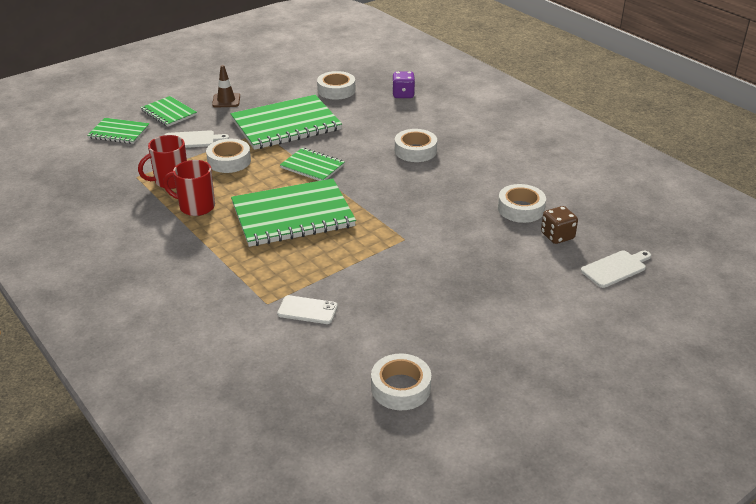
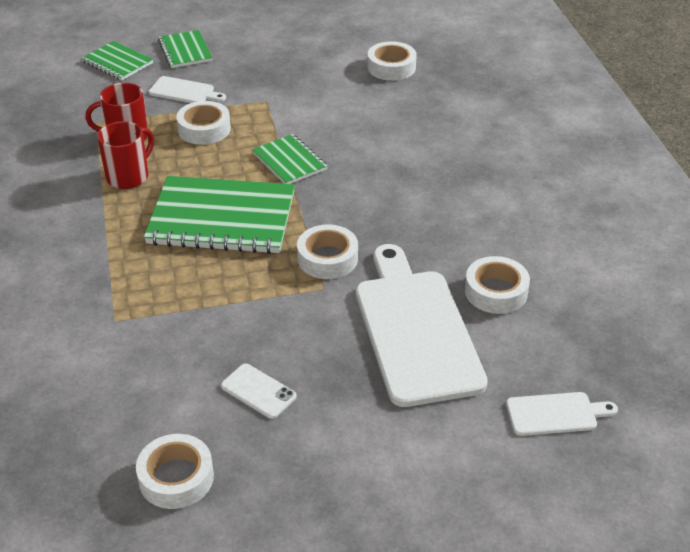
camera: 25 degrees right, 5 degrees up
(196, 207) = (129, 176): red mug -> red mug turned 90 degrees clockwise
(226, 100) = (257, 50): brown traffic cone -> none
(286, 125) = (300, 99): green notebook -> none
(307, 310) = (150, 343): white phone -> white phone (258, 391)
(403, 94) = (468, 93): purple dice -> none
(415, 151) = (425, 174): white tape -> white tape (327, 258)
(488, 246) = (415, 330): none -> white cutting board
(557, 236) = (514, 344): brown dice -> none

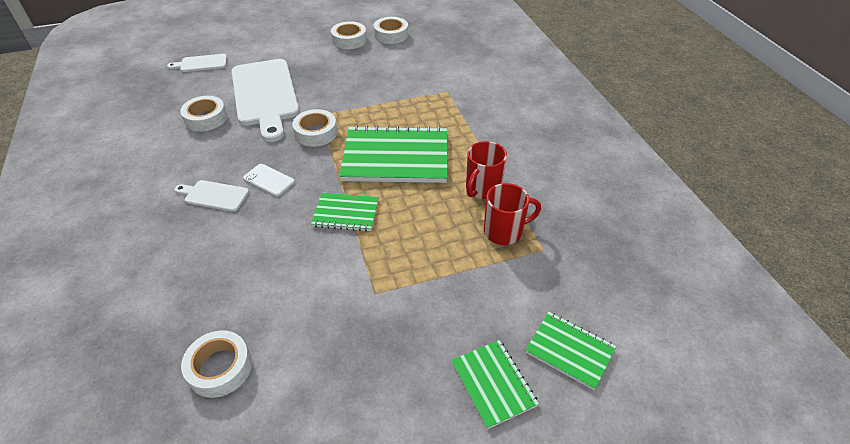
camera: 175 degrees right, 5 degrees up
(184, 91) = (469, 301): white cutting board -> white cutting board (214, 195)
(204, 129) = (432, 246): white tape -> white tape (349, 40)
(258, 391) = (356, 64): white phone -> white phone (269, 180)
(289, 161) = (346, 213): green notebook -> green notebook turned 45 degrees counterclockwise

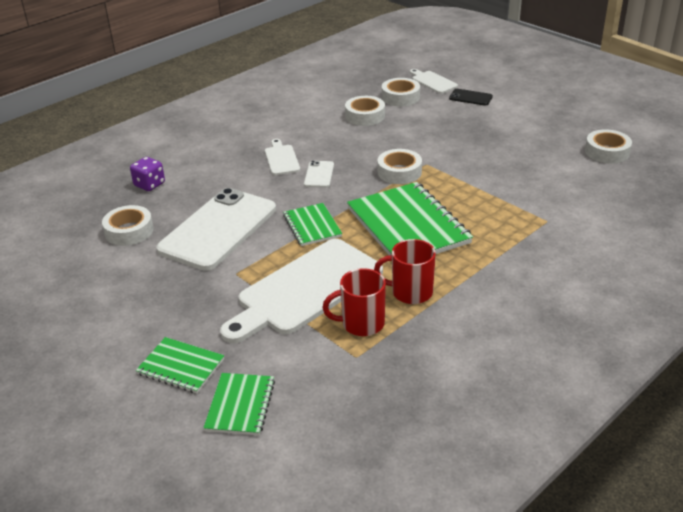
camera: 65 degrees right, 10 degrees down
(142, 320) = (149, 184): none -> purple dice
(251, 56) = (470, 97): none -> black phone
(265, 95) = (424, 127): white cutting board -> white cutting board (306, 289)
(290, 283) = (218, 229): none -> white phone
(349, 40) = (564, 133): white tape -> white tape (400, 97)
(493, 384) = (181, 367): green notebook -> green notebook turned 75 degrees clockwise
(504, 231) = (361, 324): red mug -> red mug turned 120 degrees clockwise

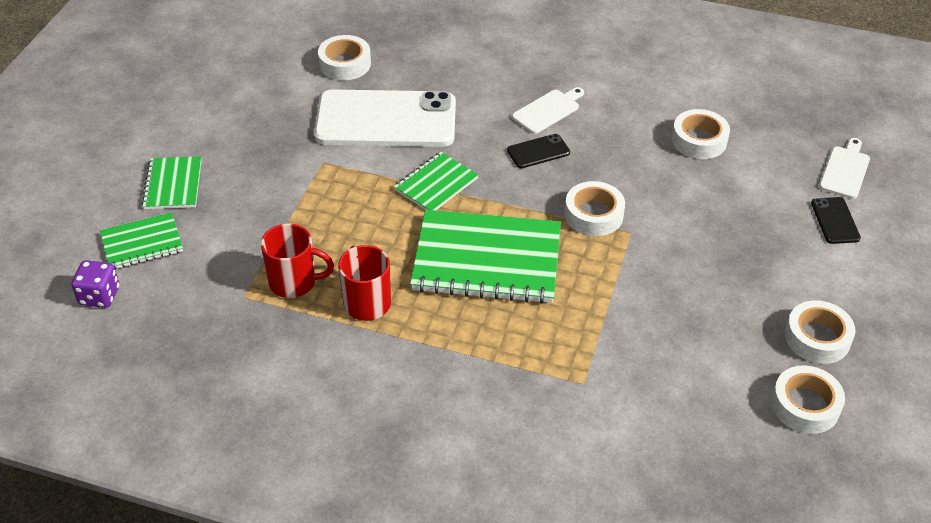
camera: 60 degrees right, 10 degrees up
(149, 184) = (430, 40): purple dice -> purple dice (99, 296)
(306, 289) = (325, 221): white cutting board -> none
(319, 174) = (538, 151): white phone -> black phone
(361, 324) = (294, 282): red mug -> red mug turned 135 degrees clockwise
(400, 97) = (774, 155): white tape -> white tape (817, 338)
(408, 226) = (487, 259): green notebook -> green notebook turned 60 degrees clockwise

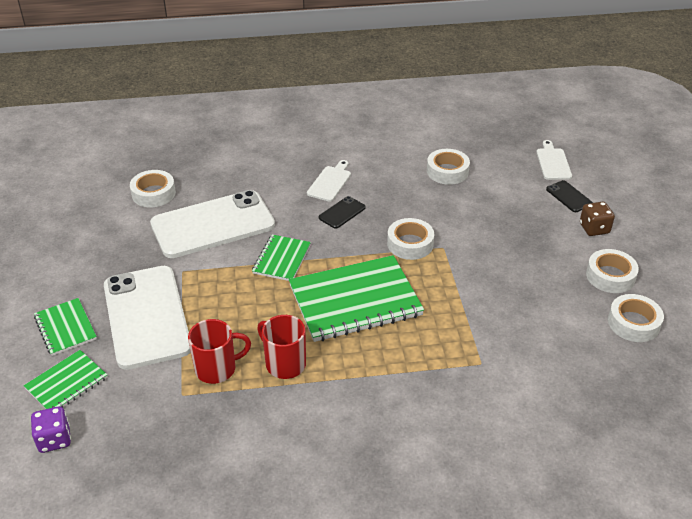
camera: 25 degrees left, 5 degrees down
(258, 200) = (146, 316): none -> white phone
(839, 272) = (594, 228): none -> brown dice

